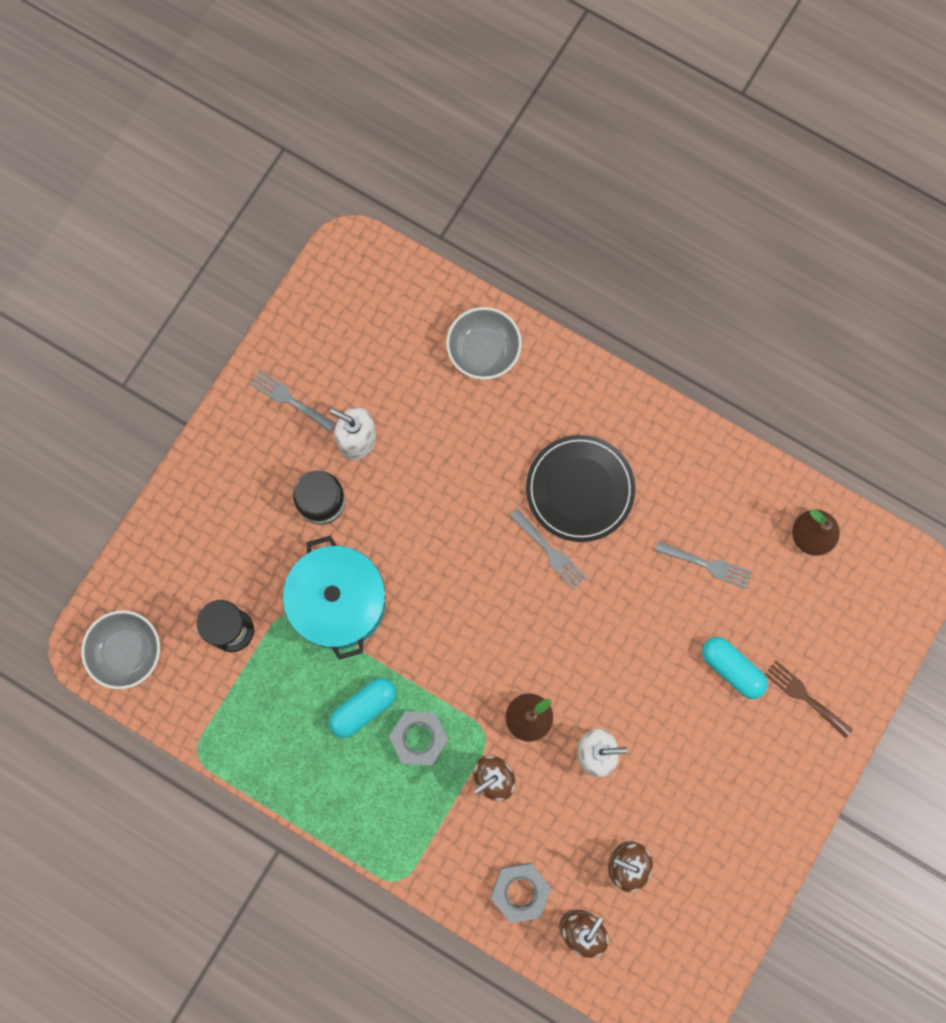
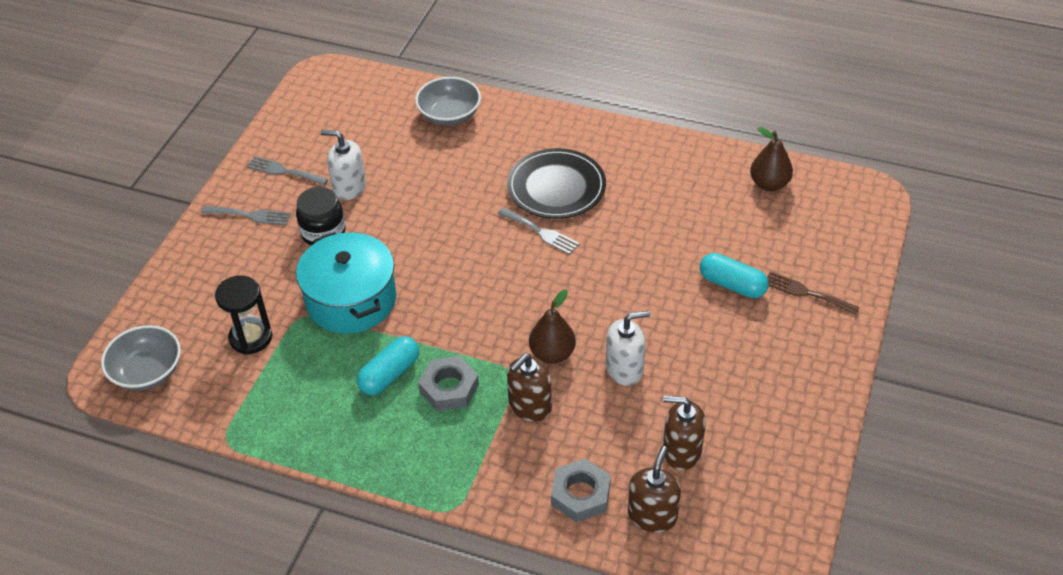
camera: 10 degrees left, 30 degrees down
(708, 565) = (686, 218): grey fork -> grey fork (250, 215)

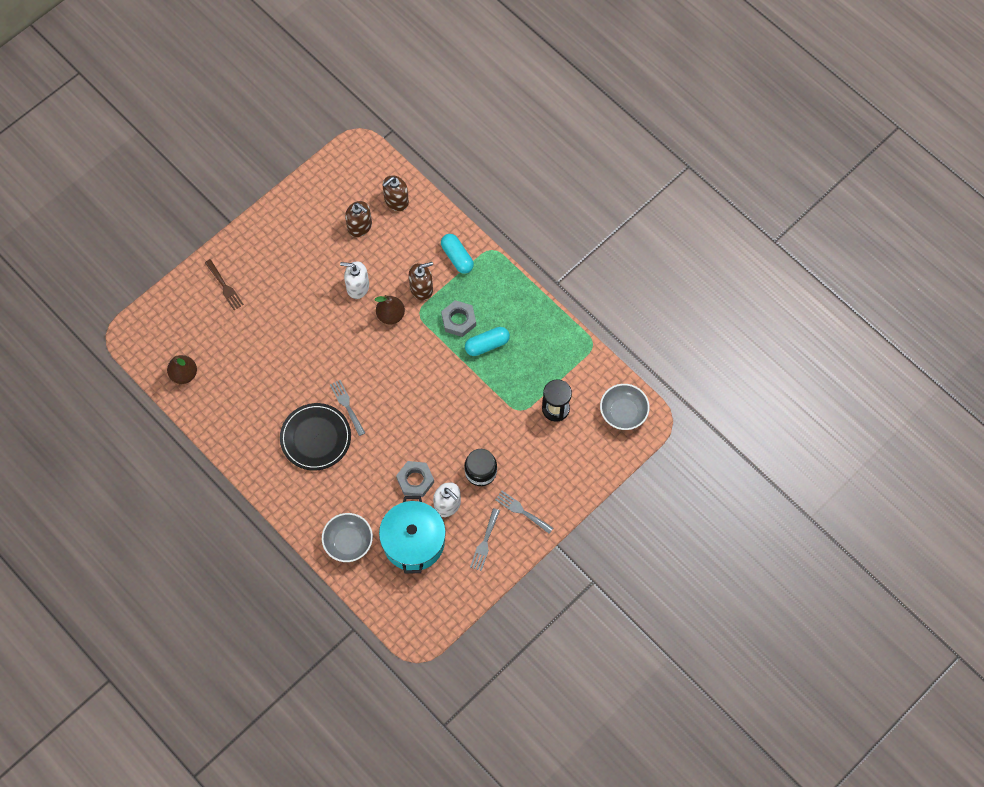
camera: 155 degrees left, 20 degrees up
(283, 171) = (484, 542): grey fork -> grey fork turned 60 degrees clockwise
(351, 300) = (486, 408): turquoise pot -> turquoise pot (413, 541)
(580, 494) = (424, 227): grey nut -> grey nut (415, 480)
(732, 285) = (261, 312): turquoise capsule -> turquoise capsule (457, 257)

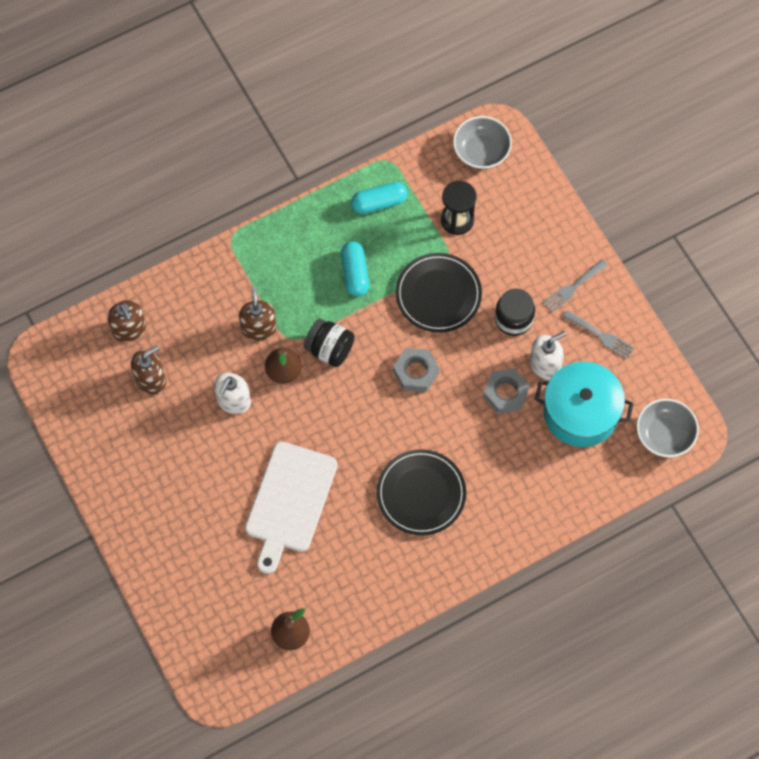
camera: 75 degrees left, 0 degrees up
(225, 287) = (183, 560): brown fork -> none
(287, 346) = (289, 501): none -> white cutting board
(347, 405) = (388, 448): grey fork -> none
(348, 542) = (563, 485): grey bowl -> grey bowl (664, 434)
(417, 343) = (329, 349): none -> black jar
(457, 257) = (229, 278): turquoise capsule -> turquoise capsule (379, 202)
(458, 320) = (314, 297): grey nut -> grey nut (416, 372)
(486, 410) = (438, 294): none -> black plate

